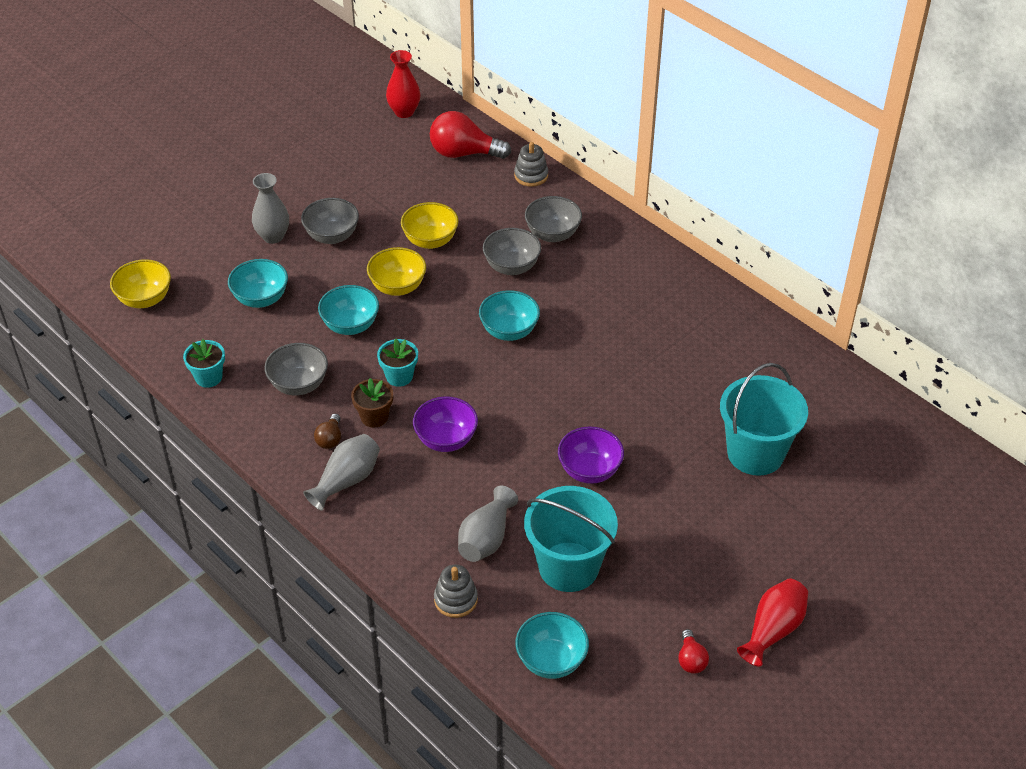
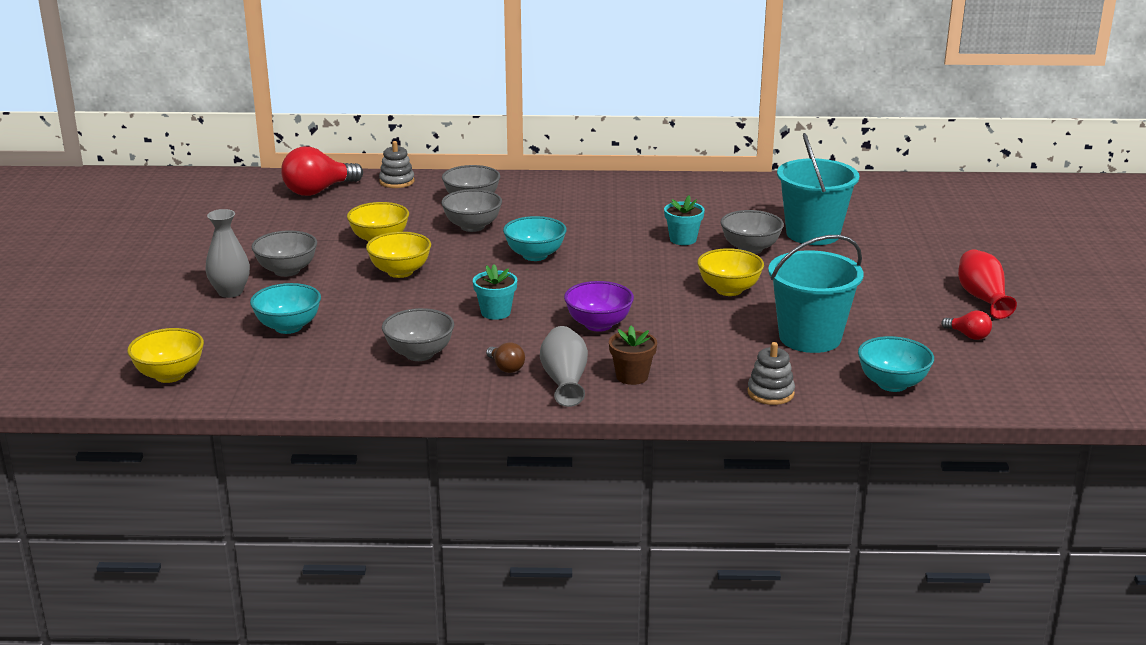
camera: 45 degrees left, 20 degrees down
(208, 377) = (327, 387): turquoise flower pot -> turquoise flower pot (683, 239)
(350, 325) = (400, 306): turquoise bowl -> none
(374, 417) = (518, 340): brown flower pot -> brown flower pot (632, 376)
(404, 112) = (222, 190): red vase -> none
(486, 538) = (728, 354): grey vase -> none
(589, 471) = (729, 290): purple bowl -> yellow bowl
(677, 435) = (750, 249): none -> grey bowl

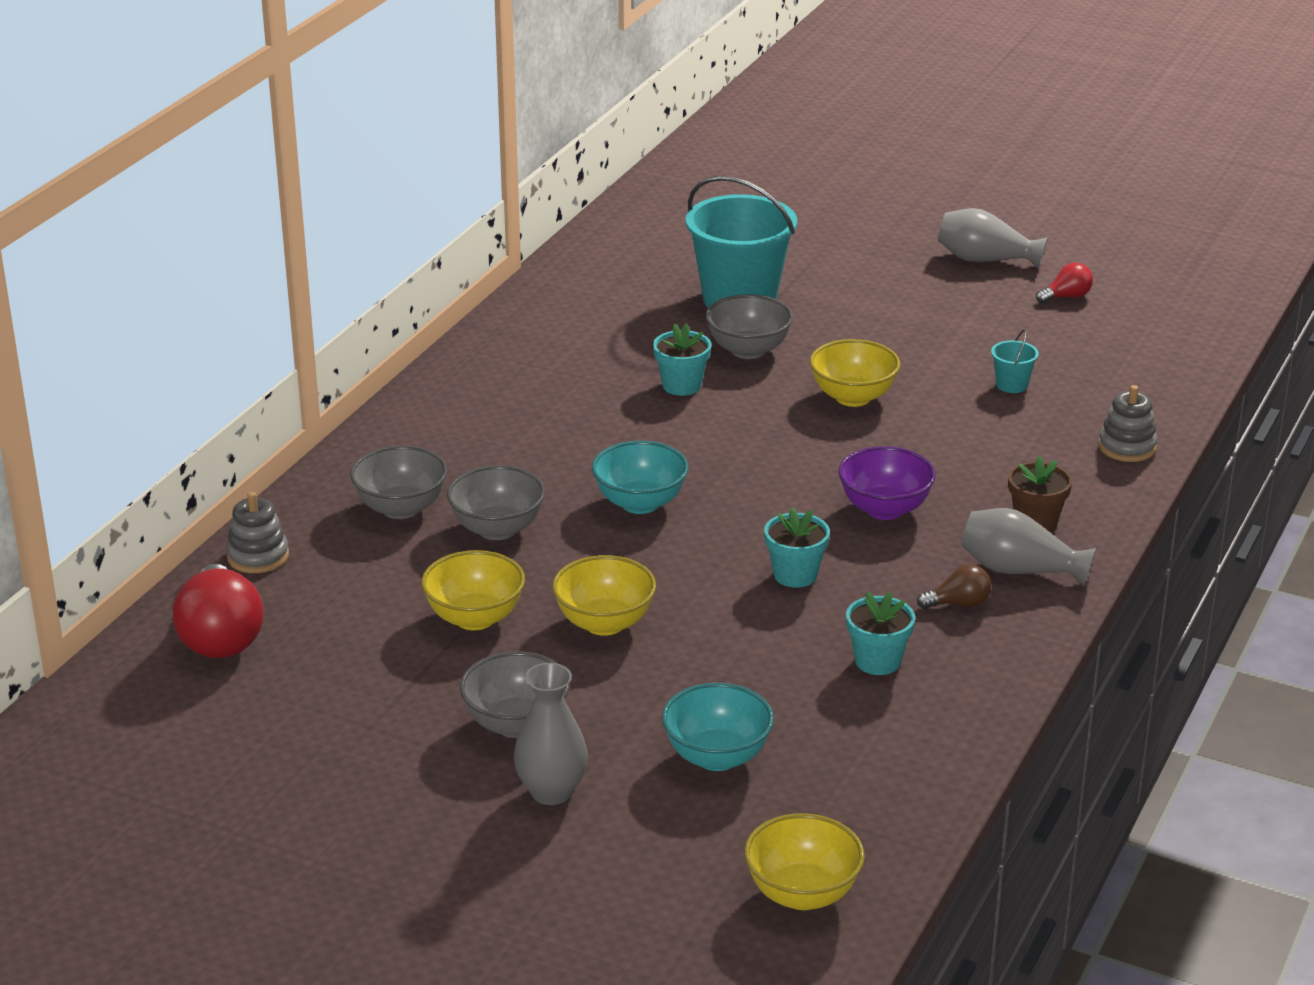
camera: 65 degrees left, 5 degrees up
(419, 354) = (877, 661): grey bowl -> turquoise flower pot
(810, 338) = (1011, 385): turquoise bucket -> turquoise bucket, size x0.40
(892, 384) = (1147, 372): turquoise bowl -> none
(982, 298) = (985, 260): red vase -> grey vase

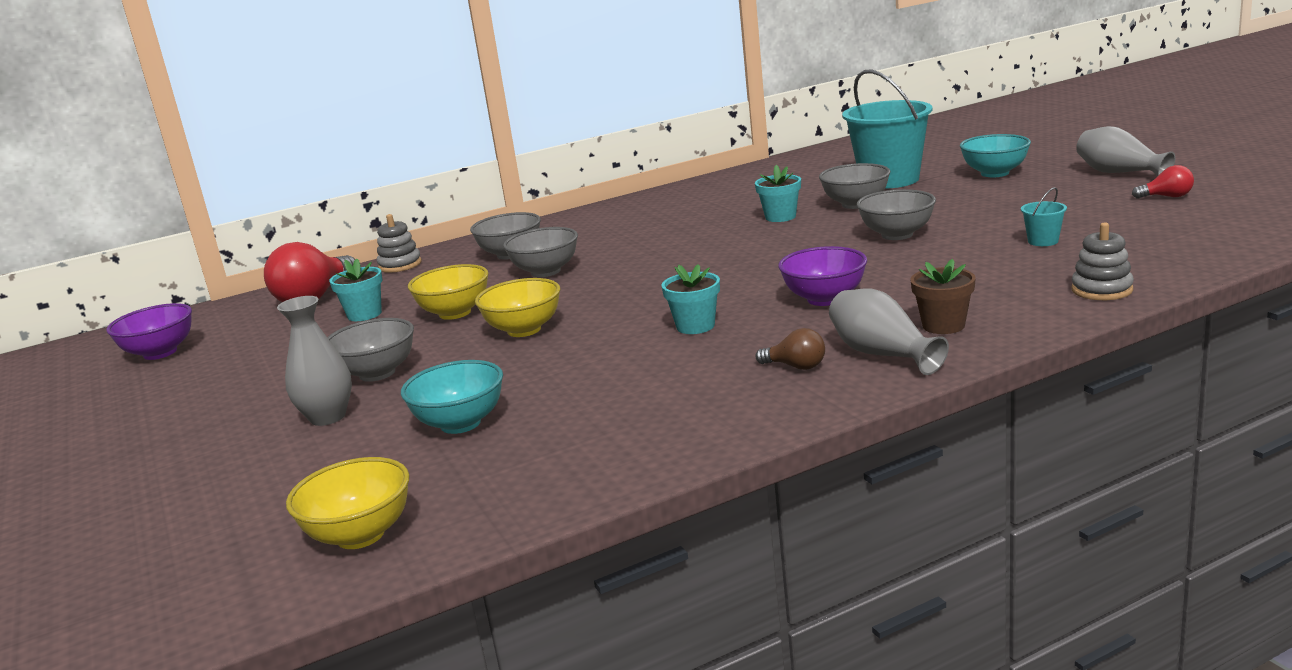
camera: 40 degrees right, 10 degrees down
(140, 774) = (160, 353): none -> purple bowl
(640, 503) = (654, 271): turquoise bowl -> turquoise bowl (994, 173)
(853, 397) = (897, 235): yellow bowl -> grey bowl
(877, 661) = (672, 390): turquoise flower pot -> turquoise flower pot (364, 314)

